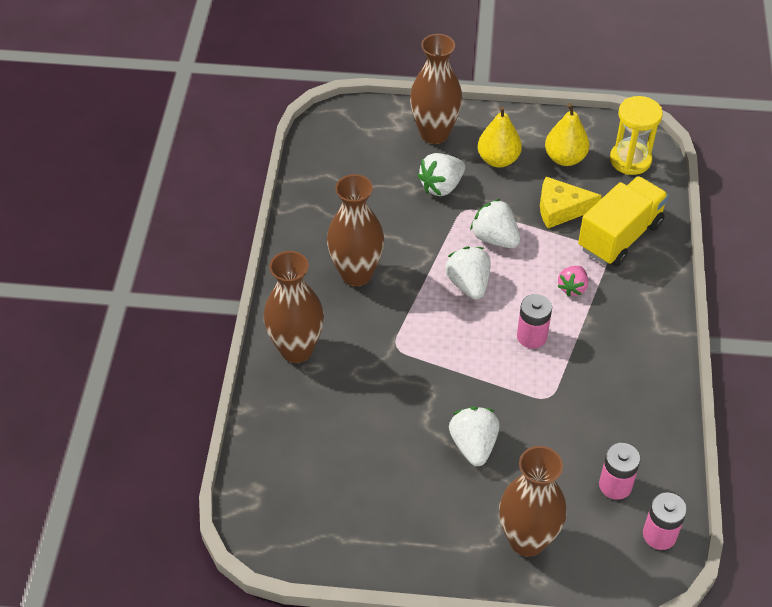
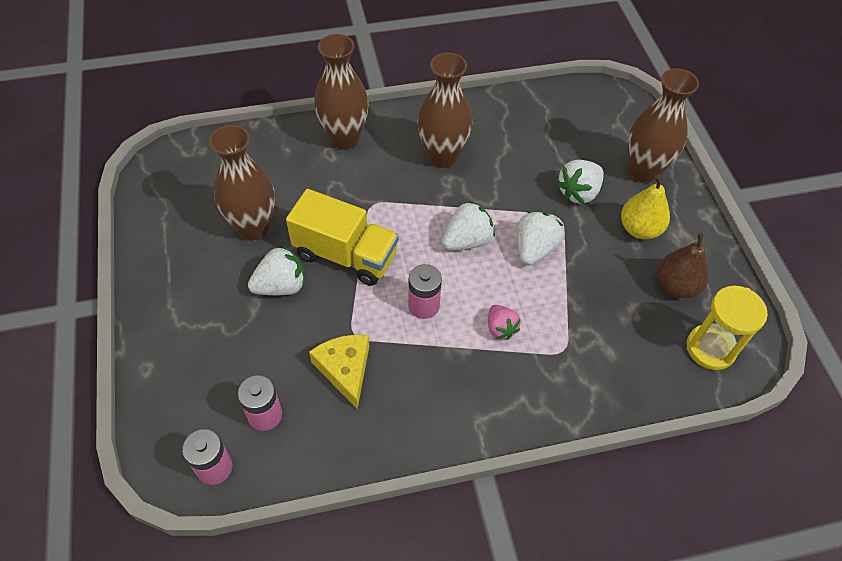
camera: 70 degrees right, 5 degrees up
(441, 186) = (578, 192): white strawberry -> white strawberry turned 75 degrees counterclockwise
(527, 540) = (186, 350): brown vase -> brown vase (253, 228)
(561, 209) = (602, 296): yellow cheese -> yellow cheese (345, 369)
(565, 158) = (676, 286): yellow pear -> brown pear
(572, 288) = (500, 328): pink strawberry -> pink strawberry turned 120 degrees counterclockwise
(620, 236) = (592, 359): yellow truck -> yellow truck (345, 255)

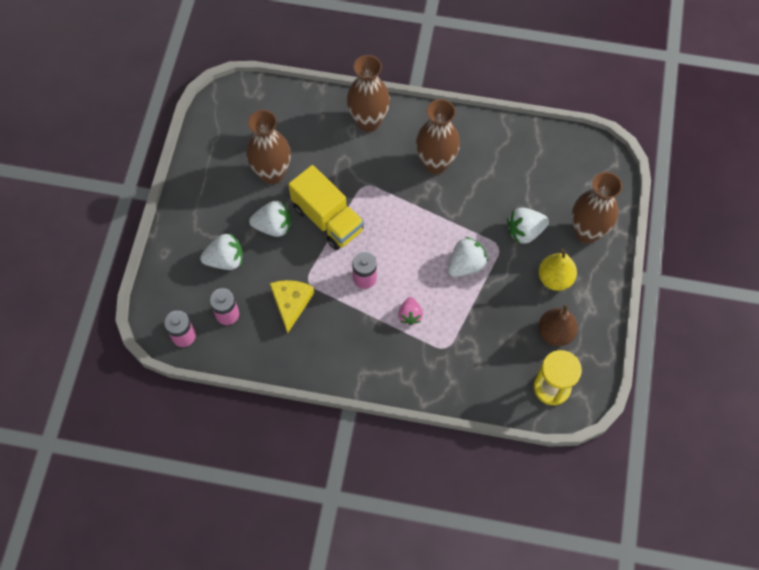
camera: 25 degrees right, 10 degrees up
(467, 240) = (419, 240): white strawberry -> white strawberry (225, 260)

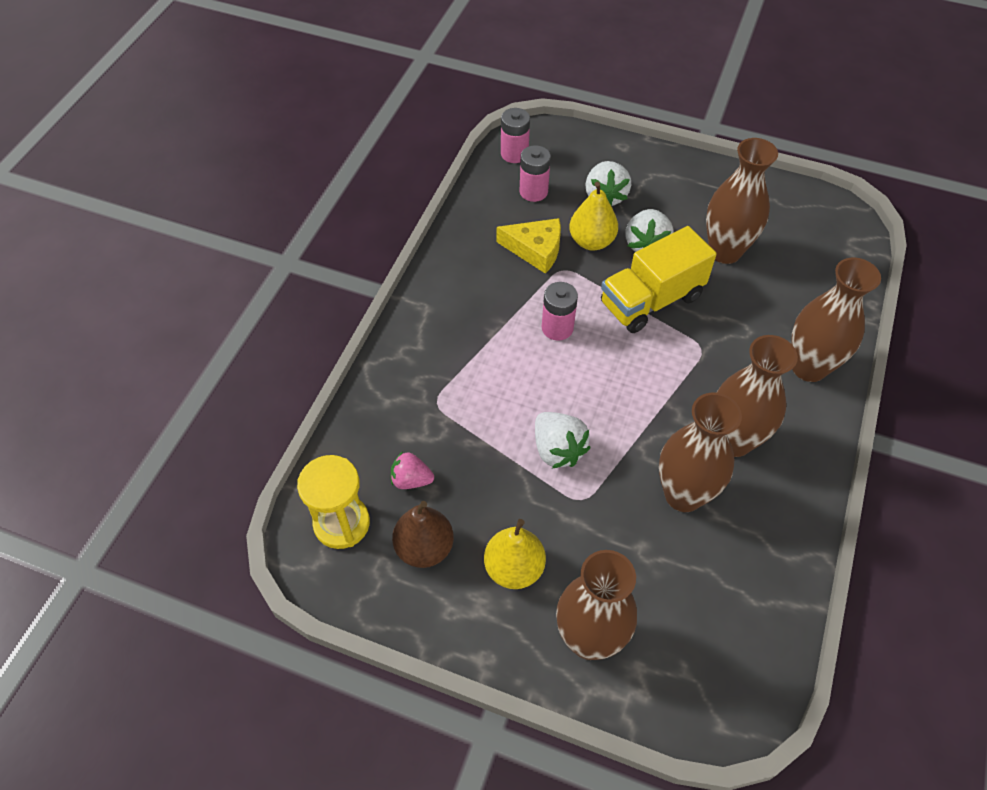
camera: 100 degrees right, 10 degrees down
(276, 264) = (591, 241): none -> yellow pear
(410, 315) = (493, 369): pink strawberry -> pink strawberry (411, 480)
(481, 190) = (683, 495): none -> brown vase
(525, 231) = (602, 542): white strawberry -> none

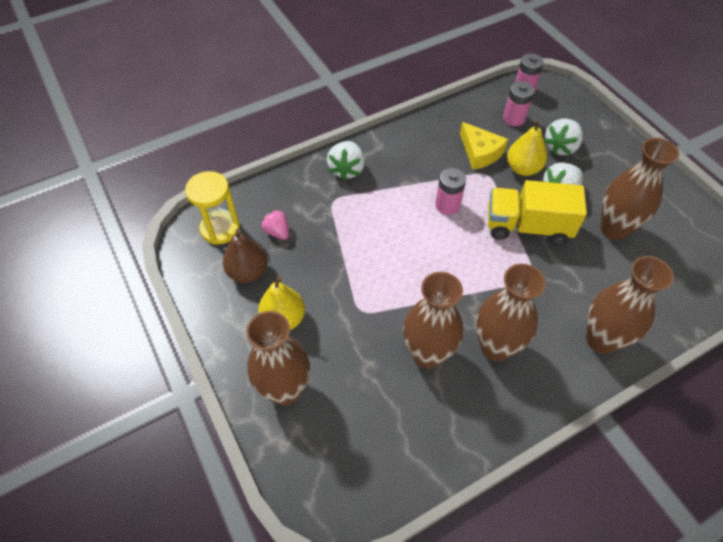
camera: 40 degrees right, 0 degrees up
(557, 450) = (376, 273): white strawberry -> white strawberry (347, 169)

